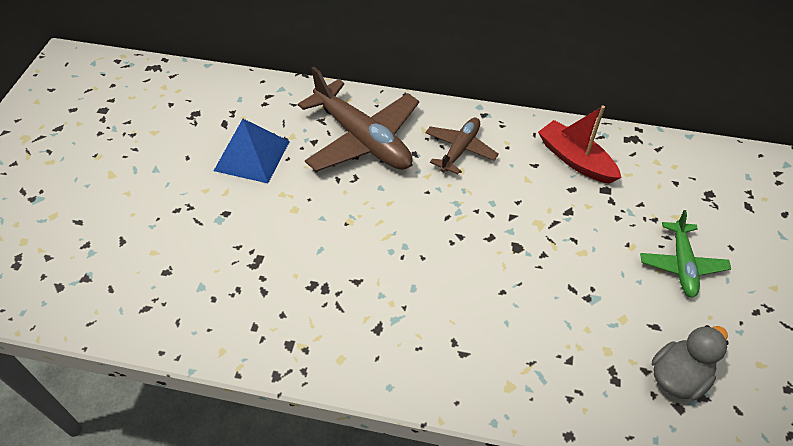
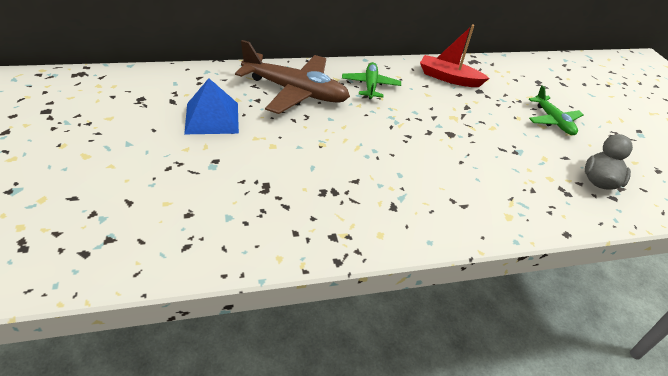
camera: 30 degrees left, 10 degrees down
(460, 149) = (370, 85): brown plane -> green plane

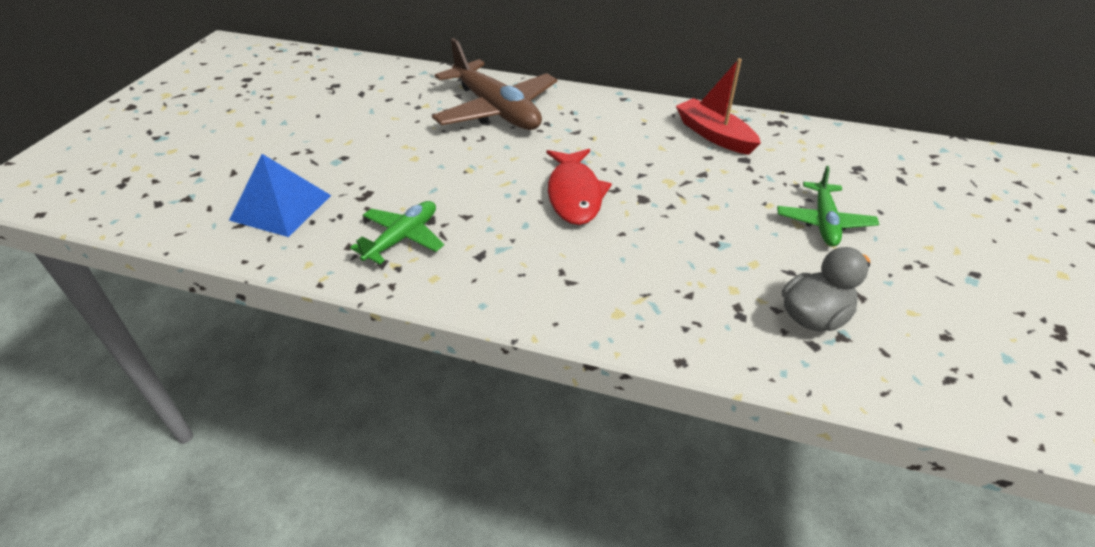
camera: 35 degrees right, 0 degrees up
(212, 118) = (382, 117): blue pyramid -> blue pyramid (281, 207)
(370, 85) = (594, 122): green plane -> green plane (403, 238)
(408, 143) = (574, 194): none -> red fish

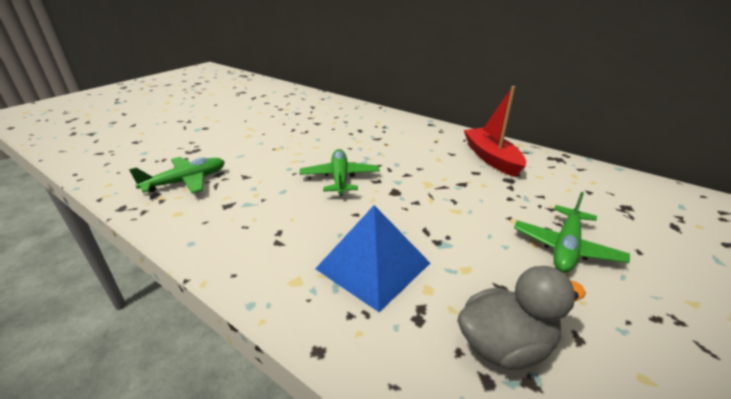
camera: 20 degrees right, 10 degrees down
(281, 207) = (134, 148): blue pyramid -> blue pyramid (373, 266)
(496, 110) = (330, 118): brown plane -> none
(574, 194) = (340, 178): red fish -> green plane

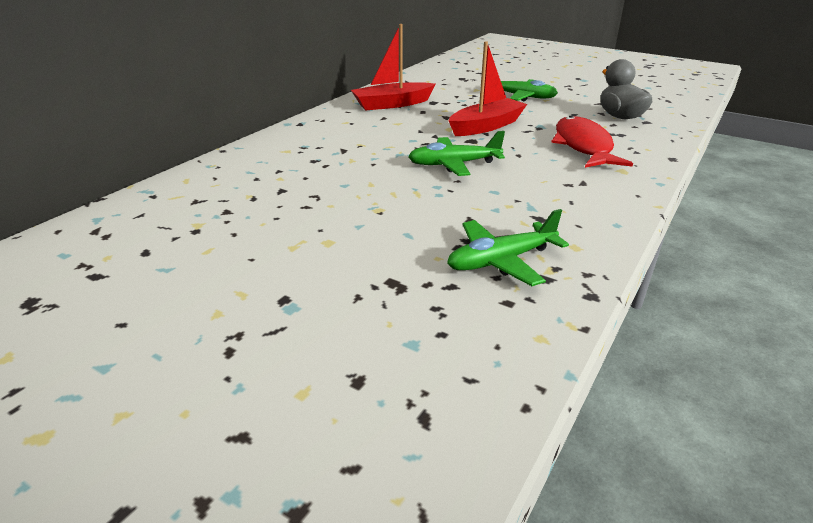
camera: 95 degrees left, 0 degrees up
(186, 181) = (501, 261): green plane -> green plane turned 75 degrees counterclockwise
(373, 266) = (583, 146): blue pyramid -> red fish
(435, 204) = (486, 126): none -> red boat

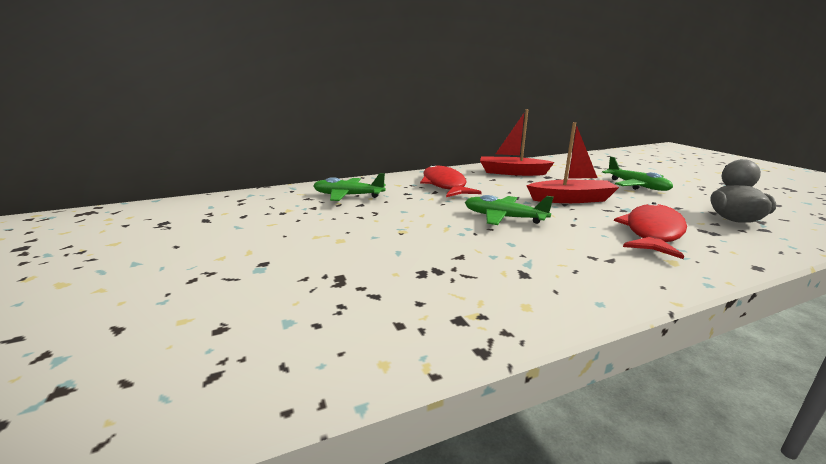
camera: 35 degrees right, 10 degrees down
(342, 138) = (445, 185): none -> red fish
(501, 261) = (440, 292): green plane -> green plane (348, 196)

